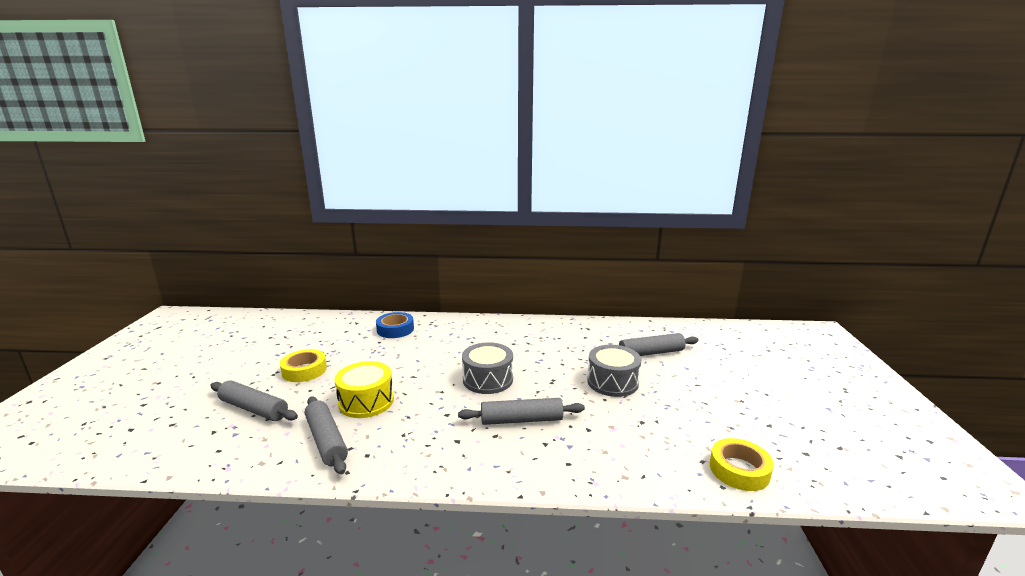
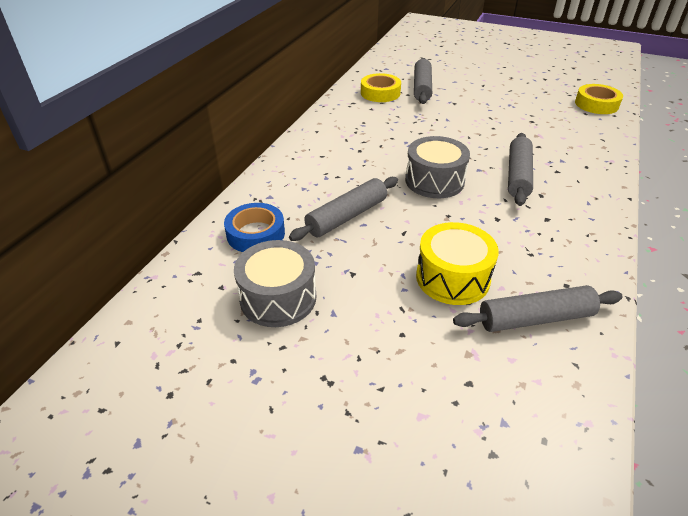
camera: 70 degrees left, 20 degrees up
(254, 409) = (438, 402): grey rolling pin -> grey rolling pin (347, 216)
(304, 370) = (337, 340): yellow tape -> yellow tape (380, 93)
(612, 382) = (466, 117): grey drum -> grey drum (278, 298)

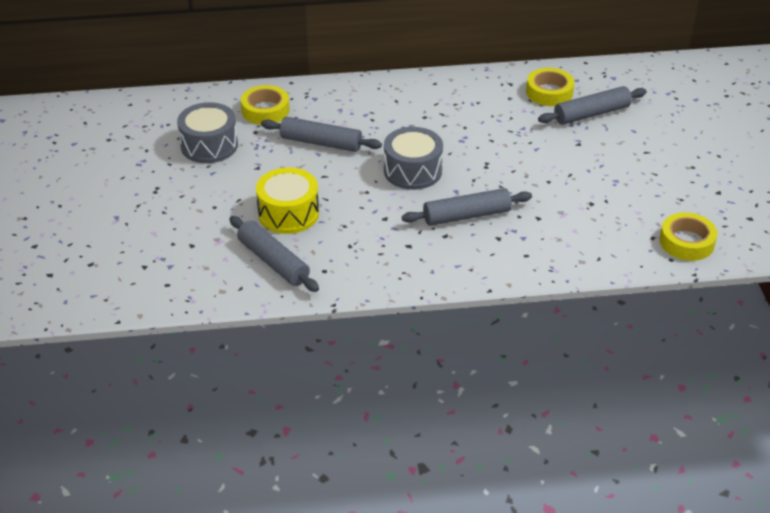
camera: 60 degrees right, 0 degrees up
(255, 234) = (265, 110): blue tape -> yellow tape

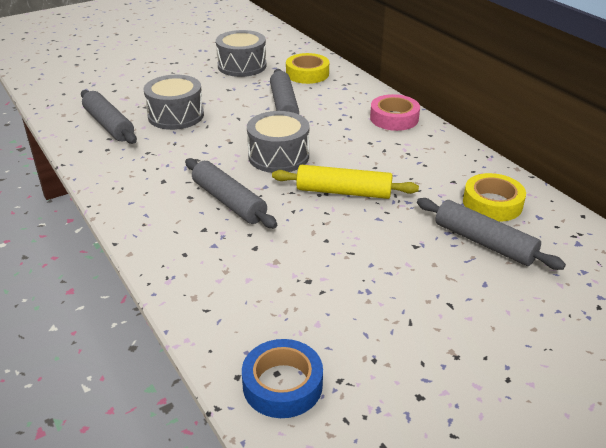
camera: 65 degrees right, 5 degrees down
(273, 261) = (109, 125): grey rolling pin -> grey rolling pin turned 60 degrees counterclockwise
(288, 213) = (176, 116): yellow drum -> grey drum
(393, 91) = (394, 118): none -> pink tape
(490, 153) = (344, 192): none -> yellow rolling pin
(686, 242) = (282, 385): yellow tape -> blue tape

